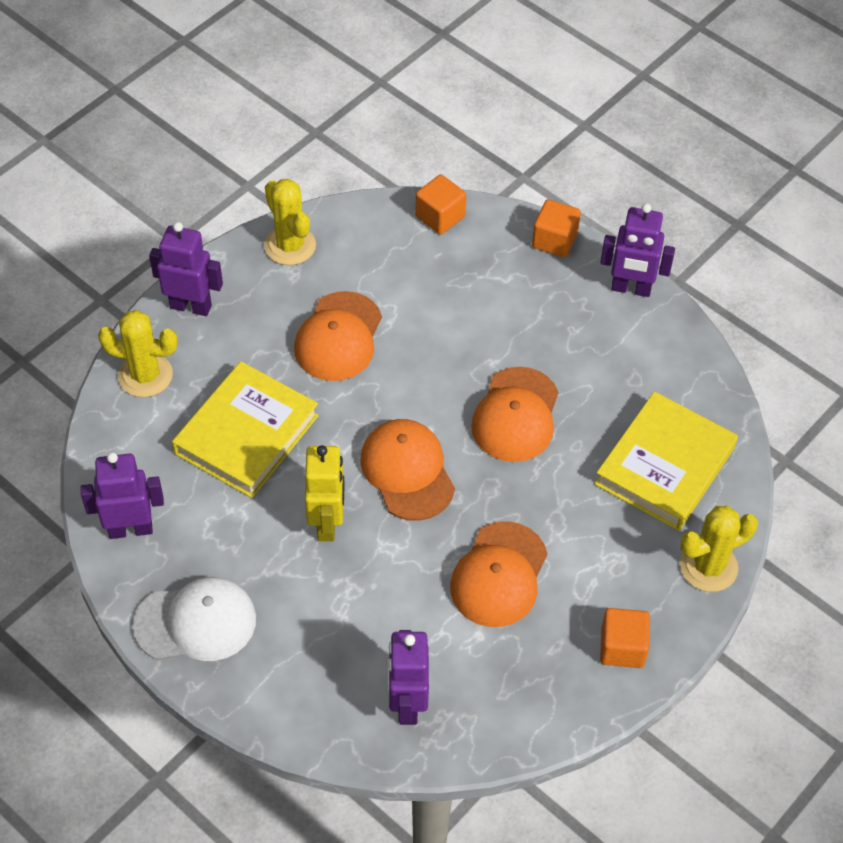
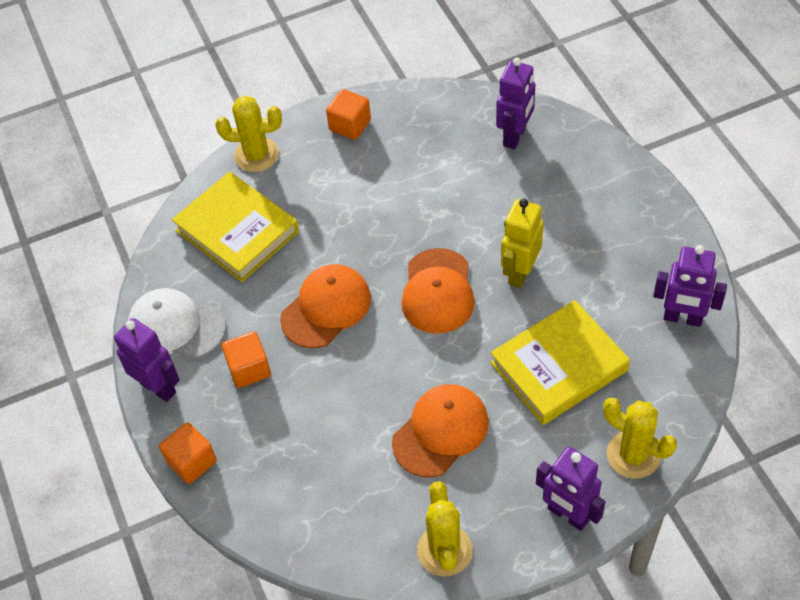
camera: 150 degrees left, 0 degrees up
(196, 622) = (649, 232): white cap -> white cap (176, 326)
(440, 216) = (282, 529): orange cube -> orange cube (249, 369)
(499, 575) = (408, 195): orange cap -> none
(665, 466) = (237, 231): yellow book -> yellow book turned 75 degrees clockwise

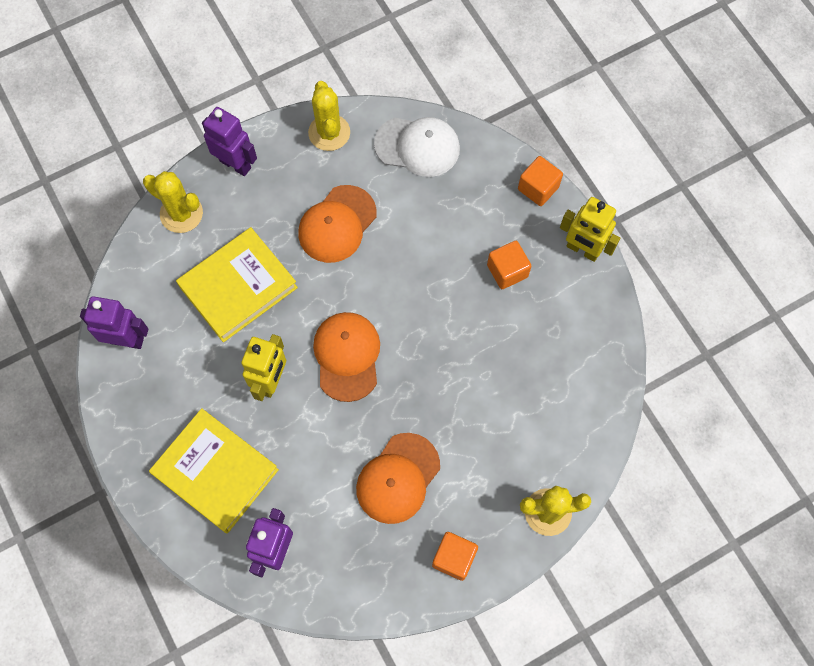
camera: 170 degrees right, 15 degrees up
(158, 387) = (582, 250): purple robot -> yellow robot
(176, 326) = (582, 308): white cap -> white cap (417, 146)
(237, 231) = (548, 415): yellow book -> yellow book (215, 472)
(326, 308) = (448, 334): orange cap -> orange cap (398, 478)

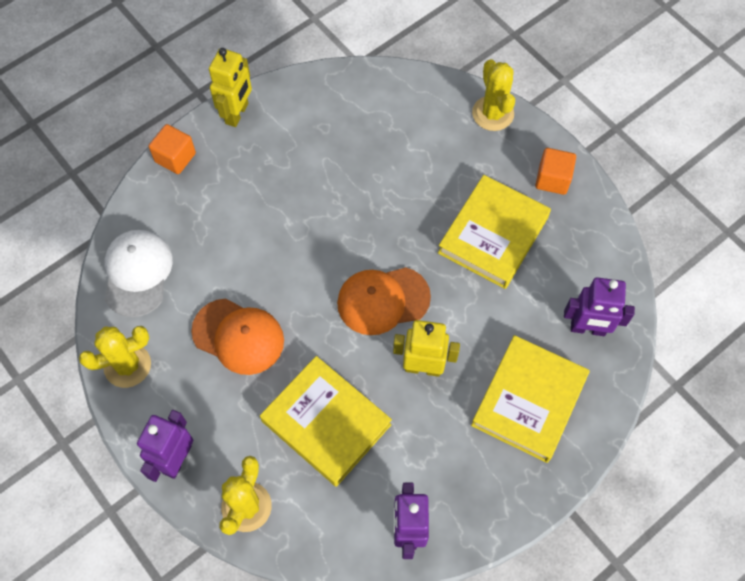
camera: 100 degrees left, 5 degrees down
(398, 478) = (493, 235): orange cap -> yellow book
(507, 271) = (268, 173): orange cube -> none

